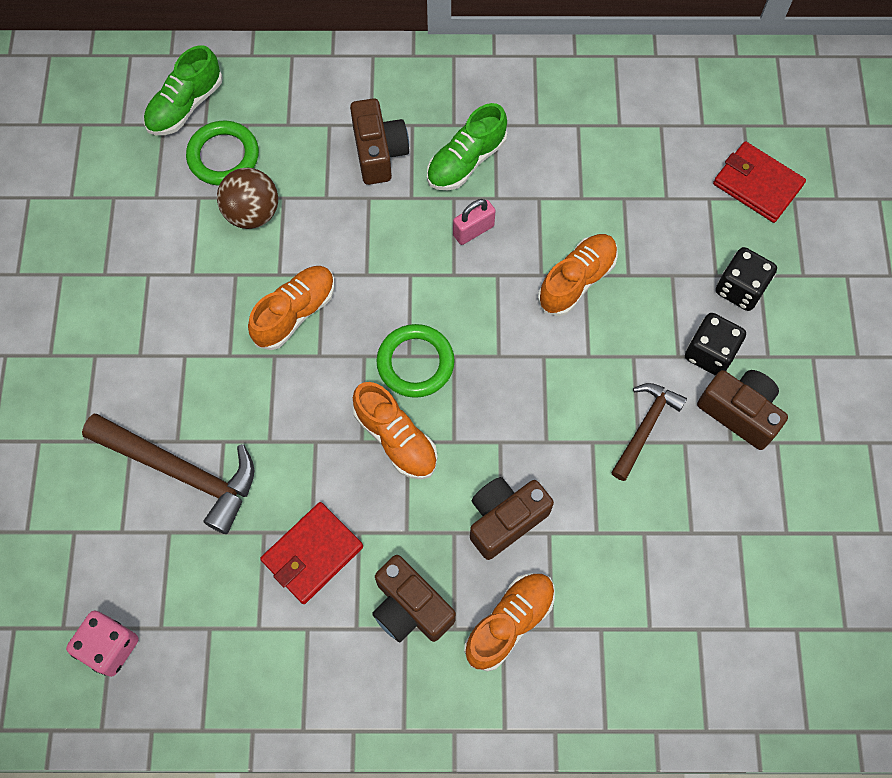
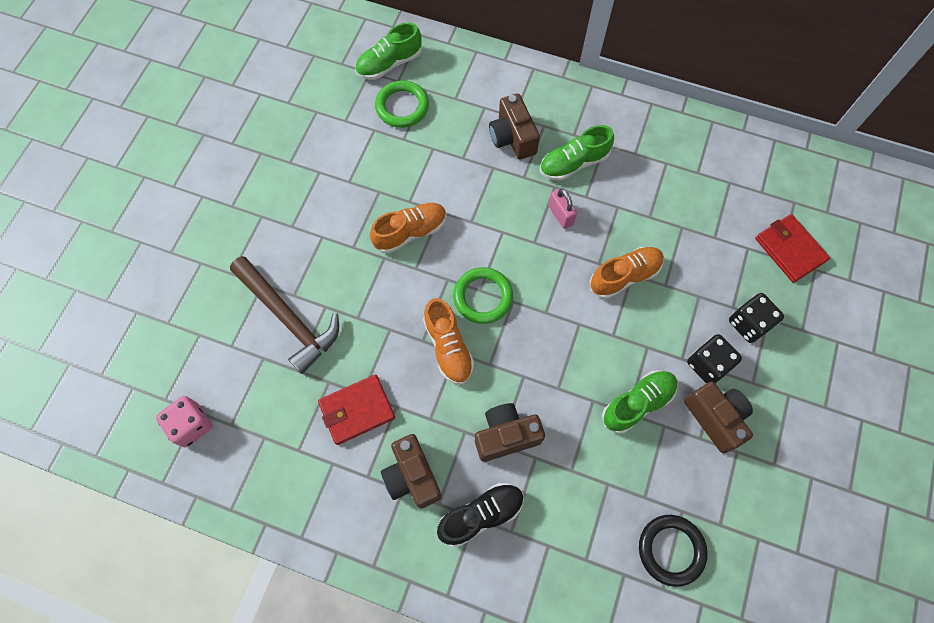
camera: 20 degrees right, 0 degrees up
(252, 213) = (407, 152): brown ball -> none
(379, 152) = (512, 138): brown camera -> brown camera turned 150 degrees clockwise
(473, 230) = (560, 215): pink padlock -> pink padlock turned 75 degrees clockwise
(509, 623) = (481, 515): orange shoe -> black shoe
(645, 427) = (637, 403): brown hammer -> green shoe
(741, 581) = (671, 550): none -> black ring

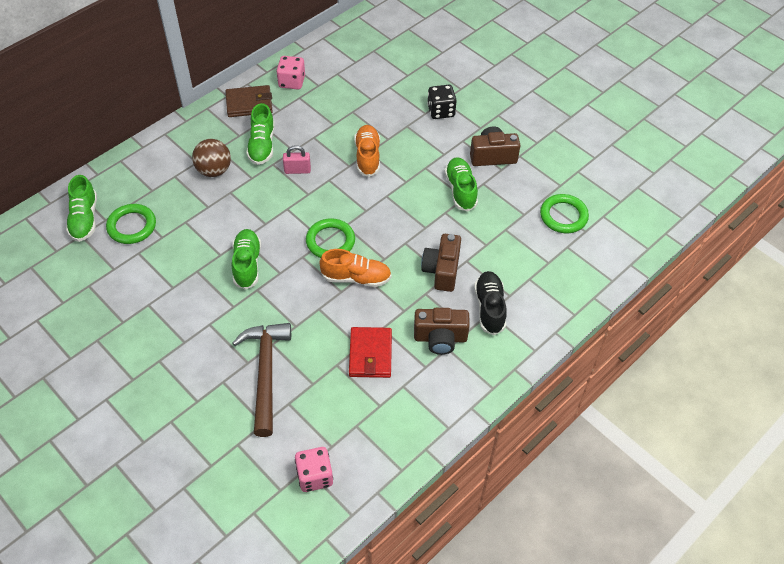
camera: 65 degrees left, 15 degrees down
(289, 318) = (265, 373): brown hammer -> brown hammer turned 75 degrees counterclockwise
(410, 232) = (247, 264): orange shoe -> green shoe
(512, 138) = (214, 170): brown camera -> brown ball
(624, 120) = (249, 103): none -> brown wallet
(671, 550) = (563, 216): black ring -> green ring
(684, 144) = (292, 82): none -> pink dice
(707, 364) = (455, 143): black dice -> none
(789, 250) = (404, 68): red wallet -> none

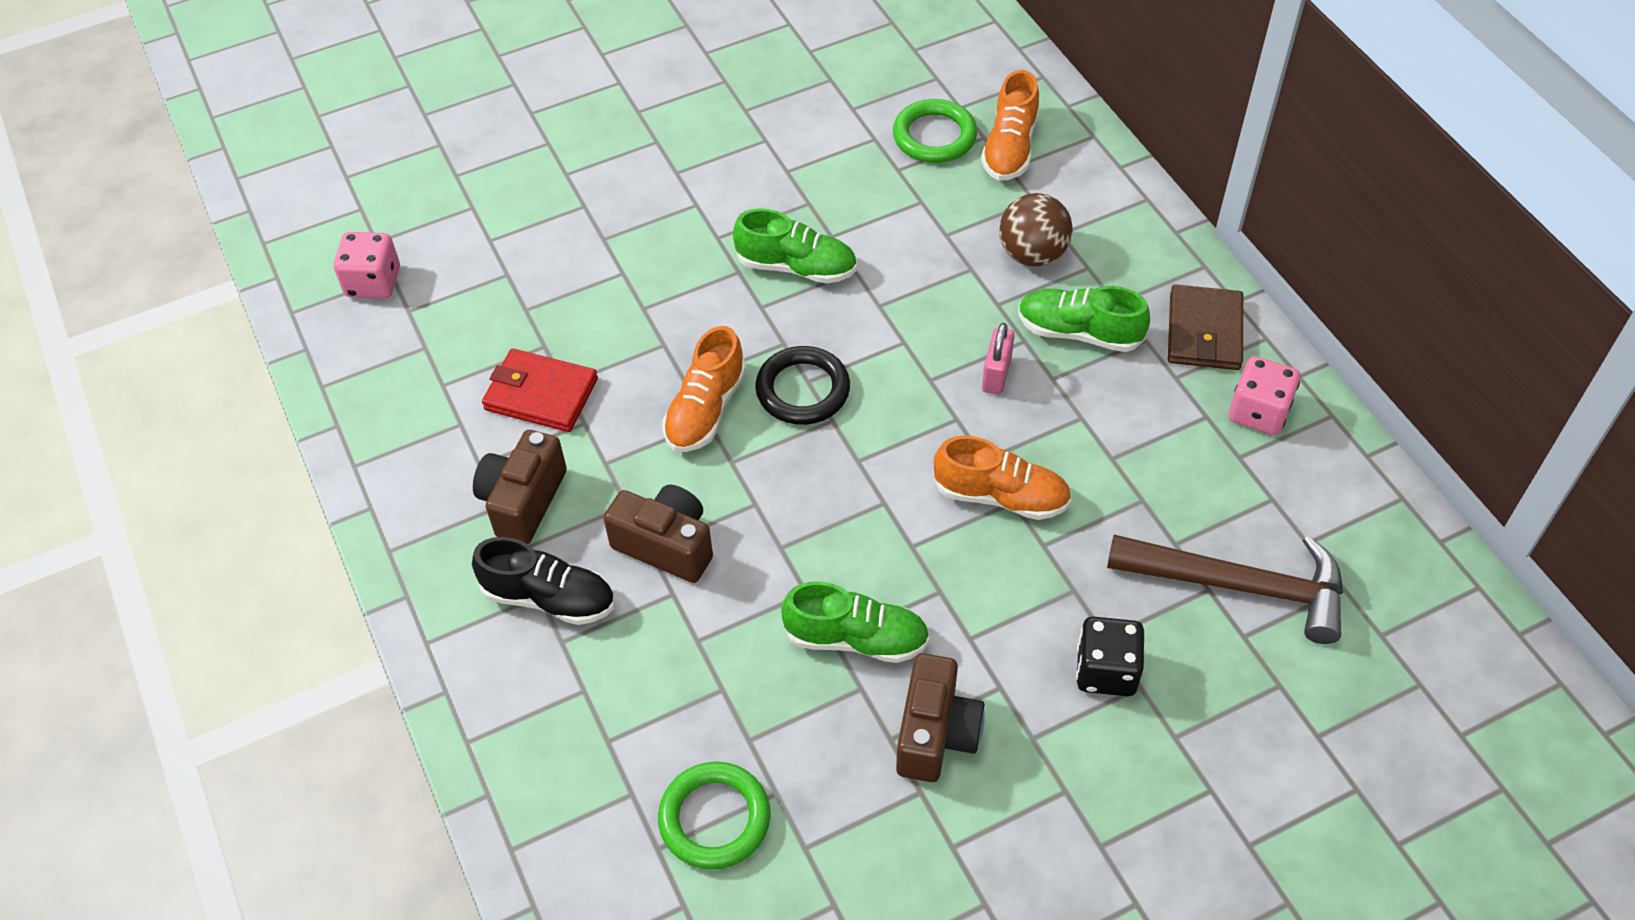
camera: 110 degrees right, 0 degrees up
(84, 219) = (970, 84): green shoe -> none
(136, 192) = (1010, 148): none -> orange shoe
(265, 373) = (574, 256): brown hammer -> brown hammer (1240, 586)
(330, 241) = (803, 390): green ring -> black ring

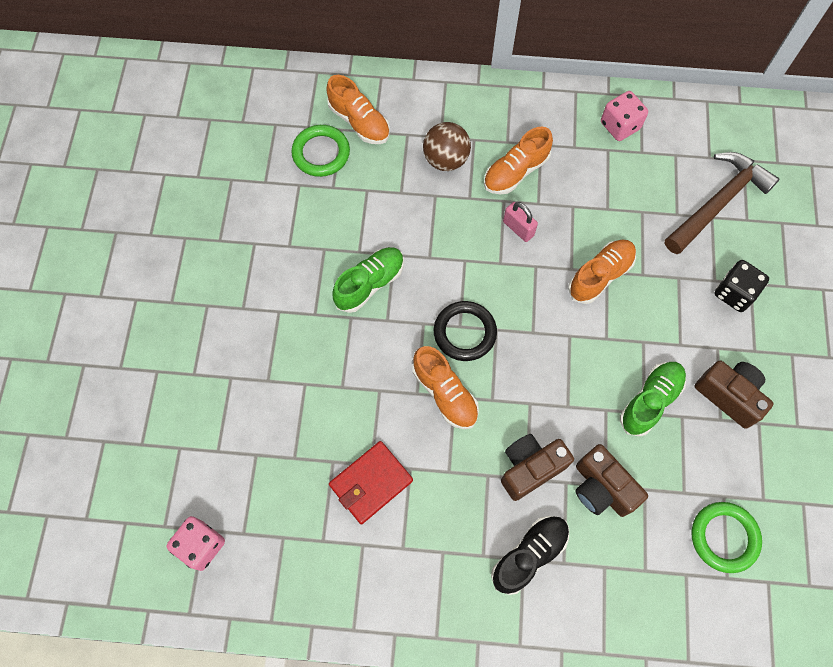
camera: 60 degrees left, 15 degrees up
(523, 501) = (448, 535): brown camera -> brown camera (601, 488)
(1079, 332) = (515, 172): green shoe -> orange shoe
(1204, 331) = (553, 115): brown wallet -> none

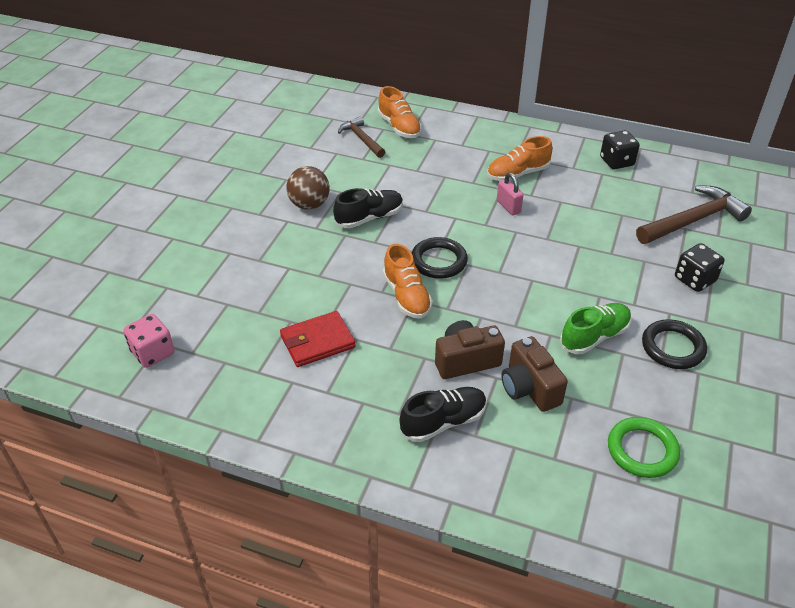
camera: 15 degrees right, 25 degrees down
(321, 153) = (361, 139): green ring -> brown hammer
(370, 284) = (369, 218): green shoe -> black shoe
(445, 159) = (461, 158): brown ball -> brown ball (309, 205)
(600, 276) = (572, 247): orange shoe -> none
(620, 126) = (616, 162): pink dice -> black dice
(729, 395) = (673, 347): brown camera -> black ring

